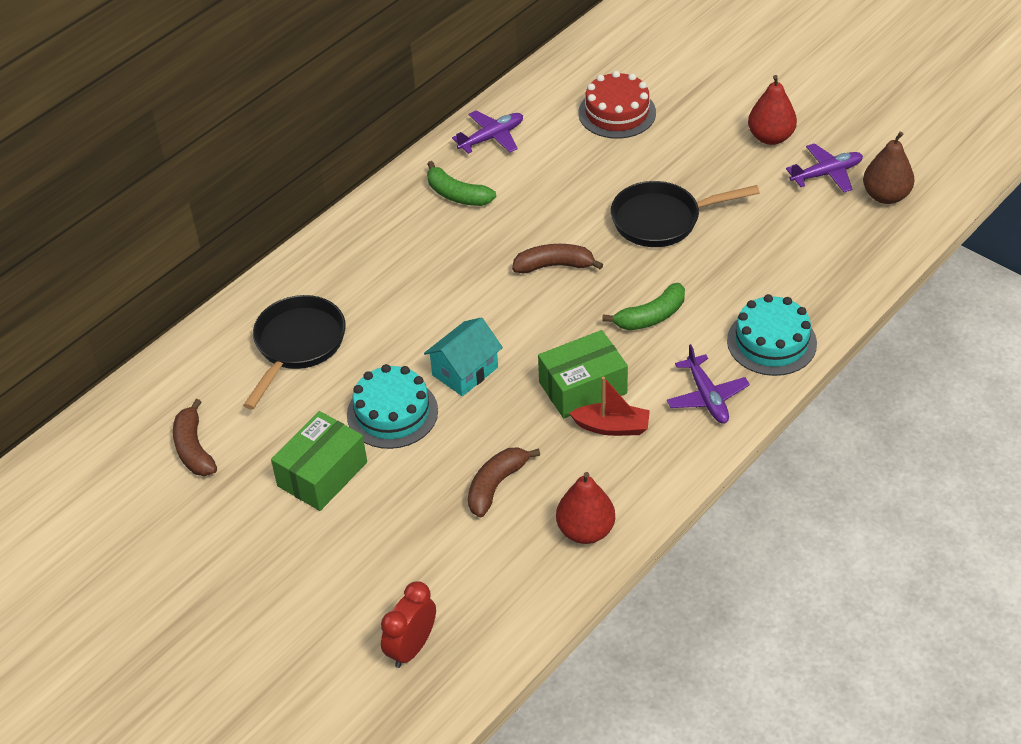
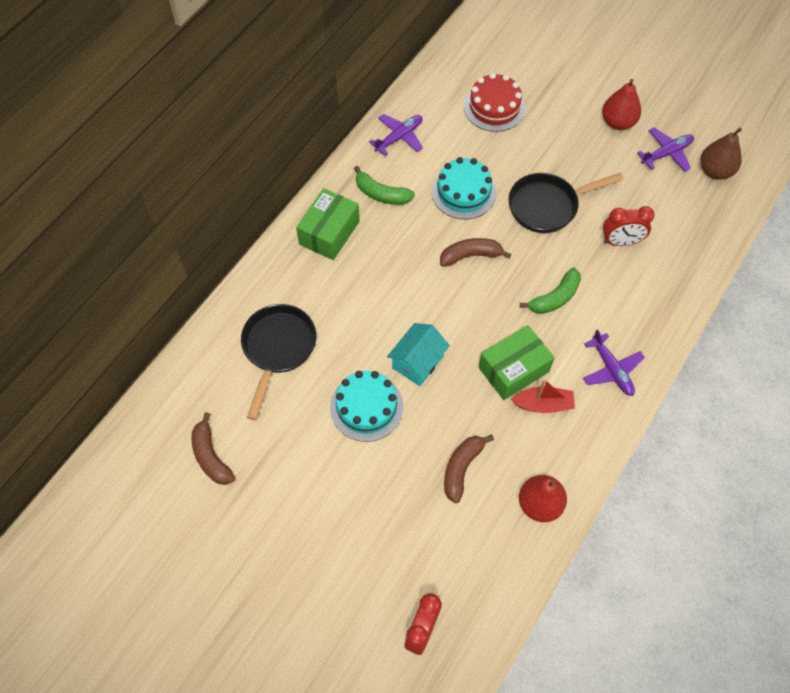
camera: 10 degrees left, 15 degrees up
(322, 474) = (320, 471): green box -> green box (329, 233)
(747, 263) = (621, 242): none -> red clock
(771, 342) = (652, 314): turquoise cake -> turquoise cake (463, 192)

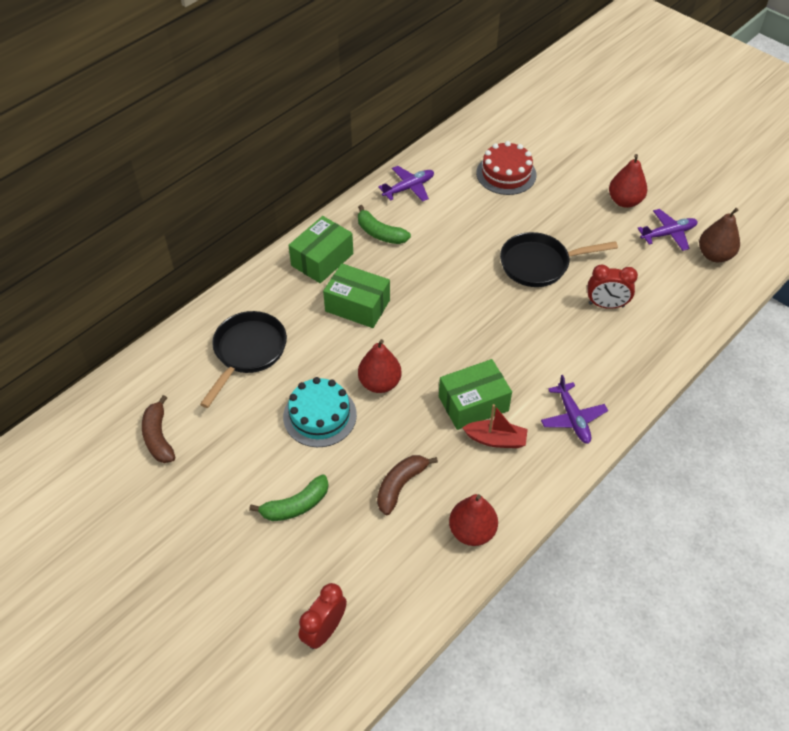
camera: 10 degrees right, 10 degrees down
(377, 279) = (357, 305): none -> green box
(417, 362) = (379, 383): turquoise house -> red pear
(463, 192) = (459, 242): turquoise cake -> none
(470, 256) = (454, 297): brown banana -> none
(555, 298) = (529, 345): green banana -> green banana (296, 505)

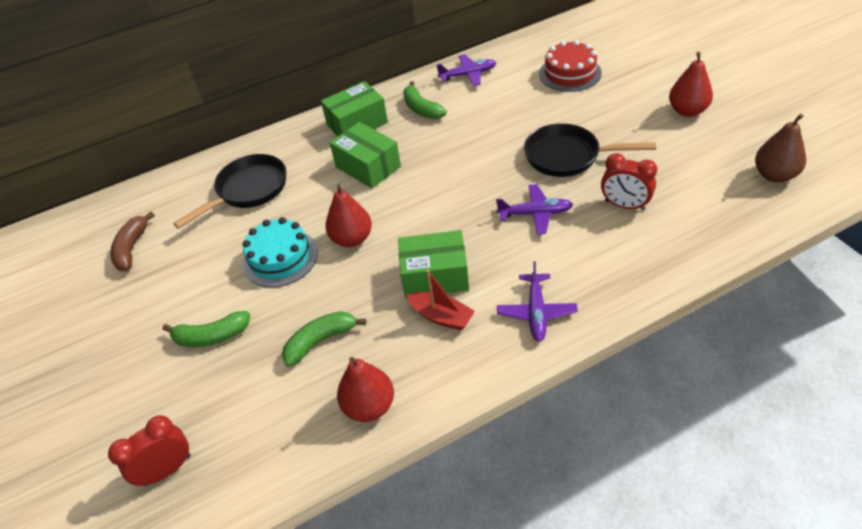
camera: 25 degrees right, 5 degrees down
(400, 485) = (320, 341): brown banana -> green banana
(668, 234) = (726, 147): purple plane -> purple plane (535, 214)

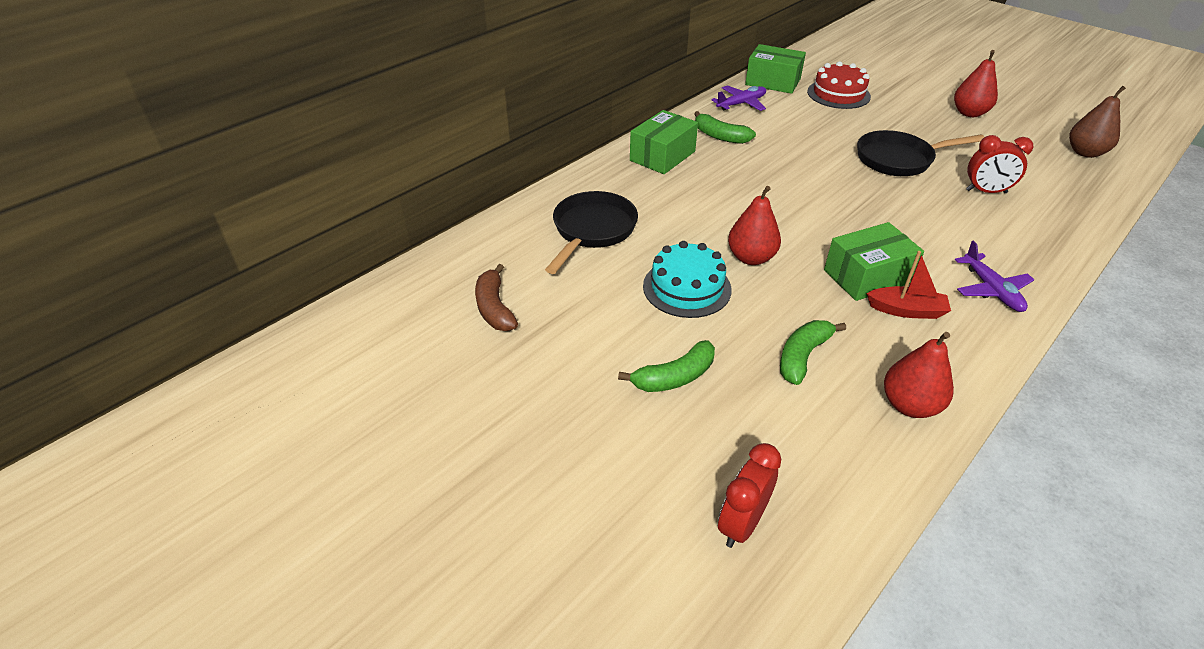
camera: 25 degrees left, 5 degrees down
(368, 167) = (709, 192): green box -> green box (773, 82)
(535, 214) = (913, 209): purple plane -> none

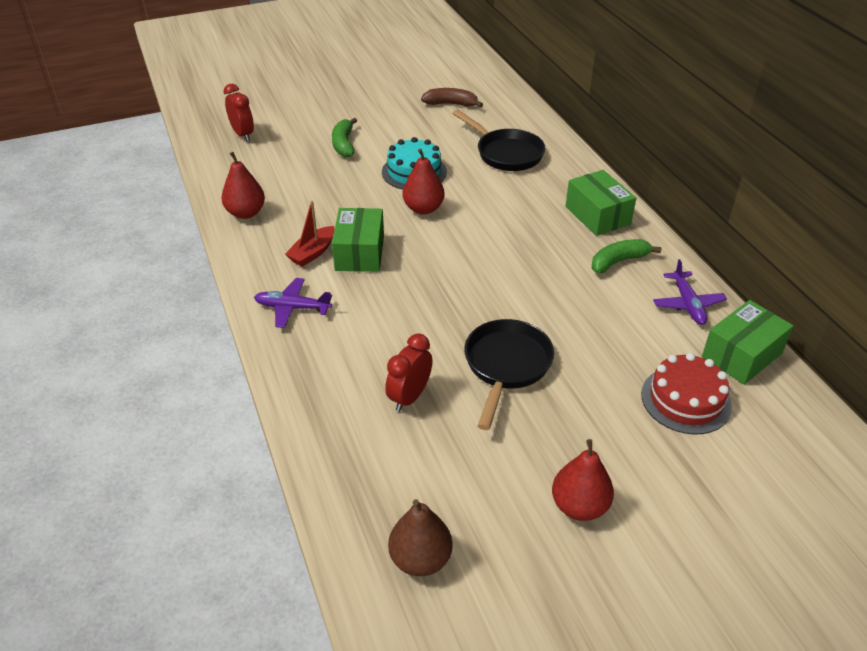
camera: 115 degrees right, 0 degrees up
(802, 356) = (316, 192): green banana -> none

